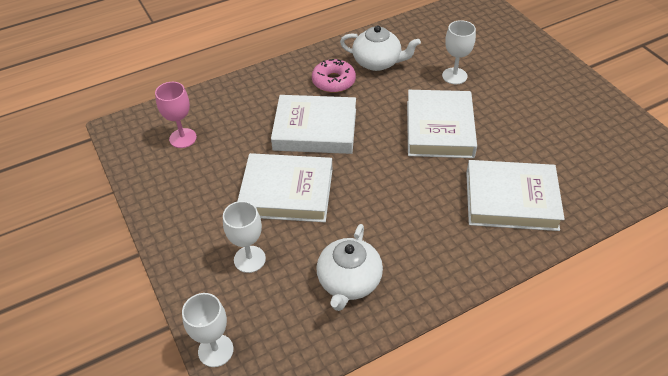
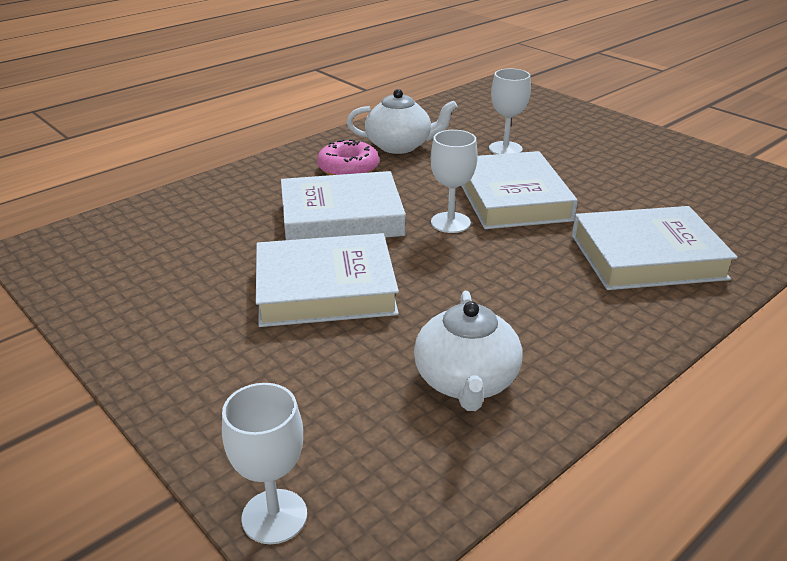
camera: 15 degrees left, 15 degrees down
(183, 138) = (142, 248): pink goblet -> none
(249, 259) = (294, 377): white goblet -> white goblet (450, 222)

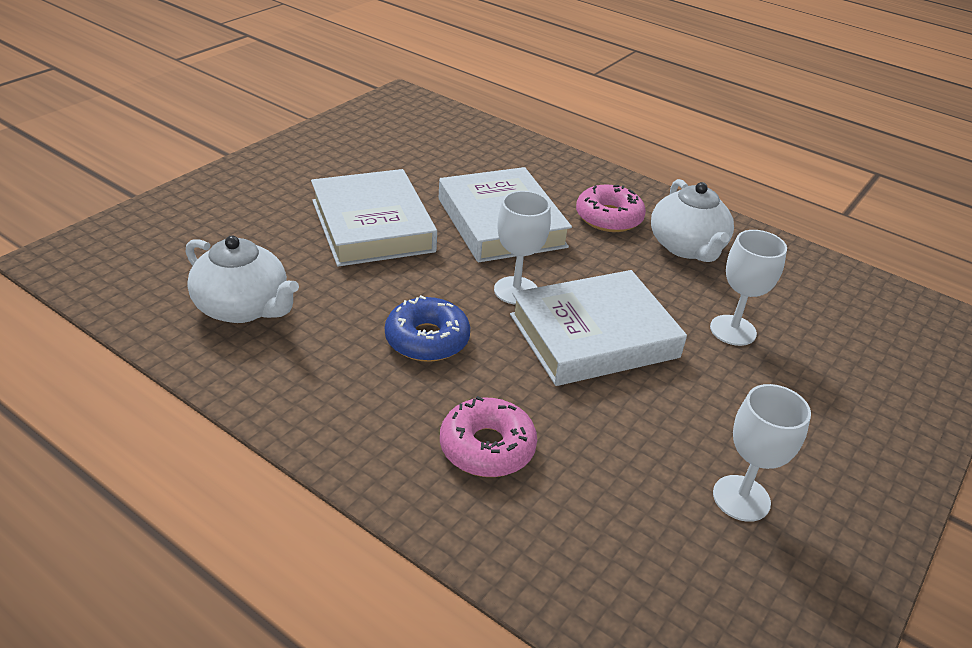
camera: 75 degrees right, 5 degrees up
(274, 516) = (108, 232): white goblet -> white goblet (741, 498)
(466, 381) = (243, 307): white teapot -> white teapot turned 135 degrees counterclockwise
(519, 272) = (427, 339): none -> blue donut
(647, 257) = (487, 447): white book -> pink donut

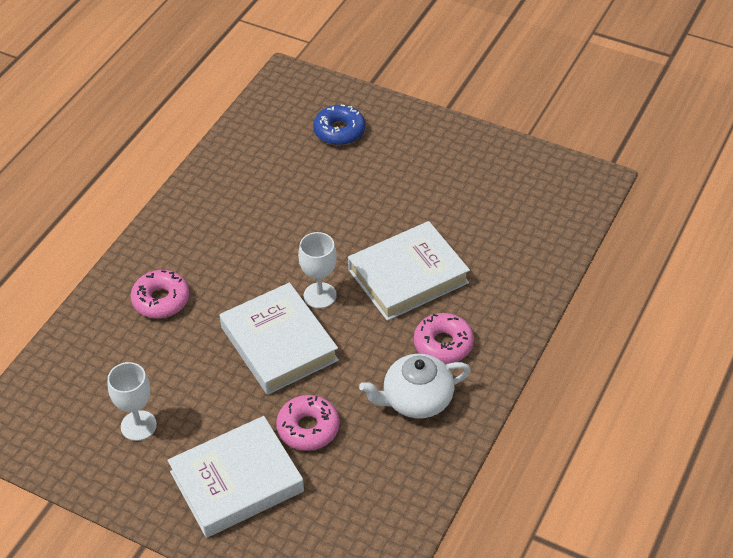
camera: 85 degrees right, 10 degrees up
(243, 307) = (261, 166): white teapot -> none
(372, 226) = (375, 204): white book -> white book (236, 481)
(427, 339) = (252, 257): blue donut -> blue donut (339, 131)
(733, 330) = (308, 428): white goblet -> pink donut

